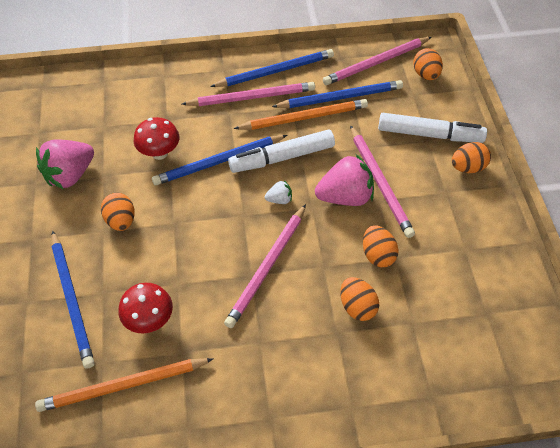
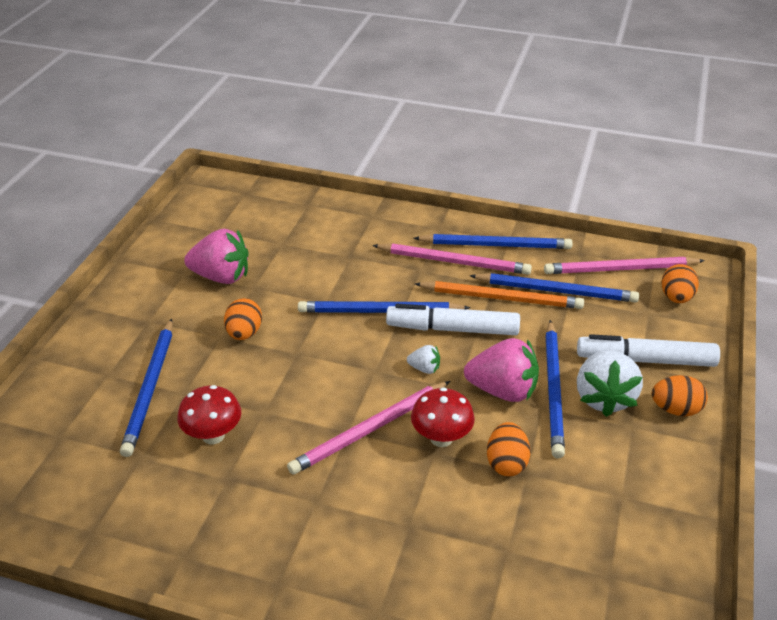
camera: 25 degrees right, 15 degrees down
(70, 175) = (221, 276): pink strawberry -> pink strawberry turned 150 degrees counterclockwise
(124, 386) = (148, 487): orange pencil -> none
(159, 153) = (323, 284): red mushroom -> red mushroom (441, 438)
(357, 307) = (449, 508): orange egg -> none
(380, 182) = (553, 389): pink pencil -> blue pencil
(417, 176) = (604, 398): none -> white strawberry
(429, 134) = (645, 360): white marker -> white marker turned 150 degrees clockwise

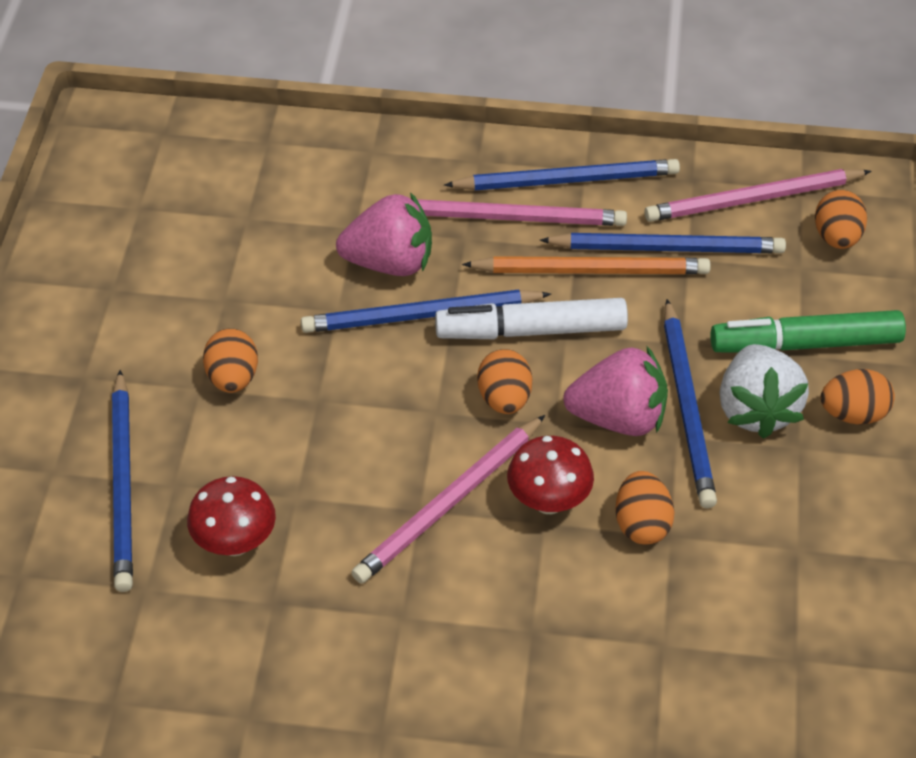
camera: 10 degrees left, 10 degrees up
(221, 276) = (171, 288): pink strawberry -> pink strawberry (390, 263)
(424, 368) = (504, 399): white strawberry -> orange egg
(645, 360) = (805, 344): white marker -> green marker

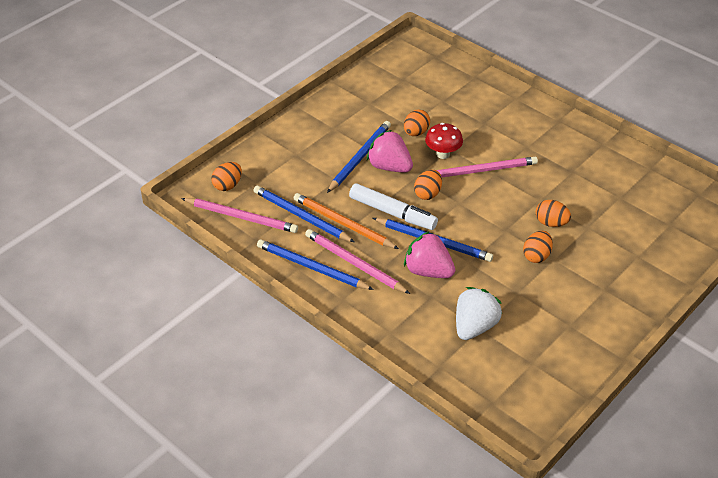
camera: 145 degrees left, 5 degrees down
(123, 484) = (609, 237): blue pencil -> none
(235, 543) = (575, 195): red mushroom -> none
(756, 410) = (335, 145): white strawberry -> white strawberry (474, 326)
(805, 344) = (290, 156): green marker -> none
(853, 414) = (302, 128): orange egg -> orange egg (551, 223)

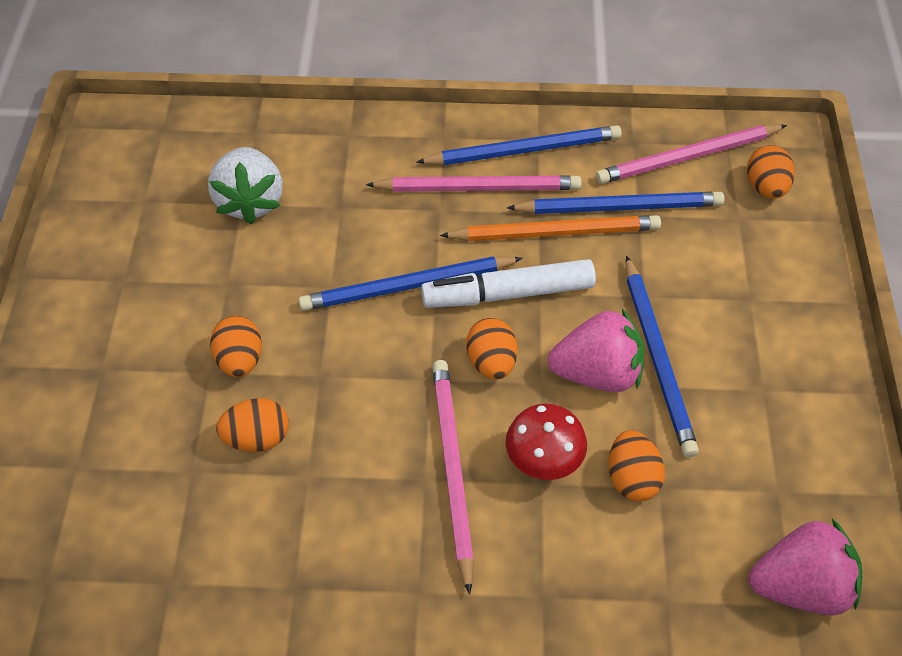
camera: 140 degrees right, 10 degrees up
(428, 271) = (374, 238): pink strawberry -> pink strawberry (799, 585)
(480, 170) = (452, 470): pink pencil -> pink pencil turned 135 degrees clockwise

